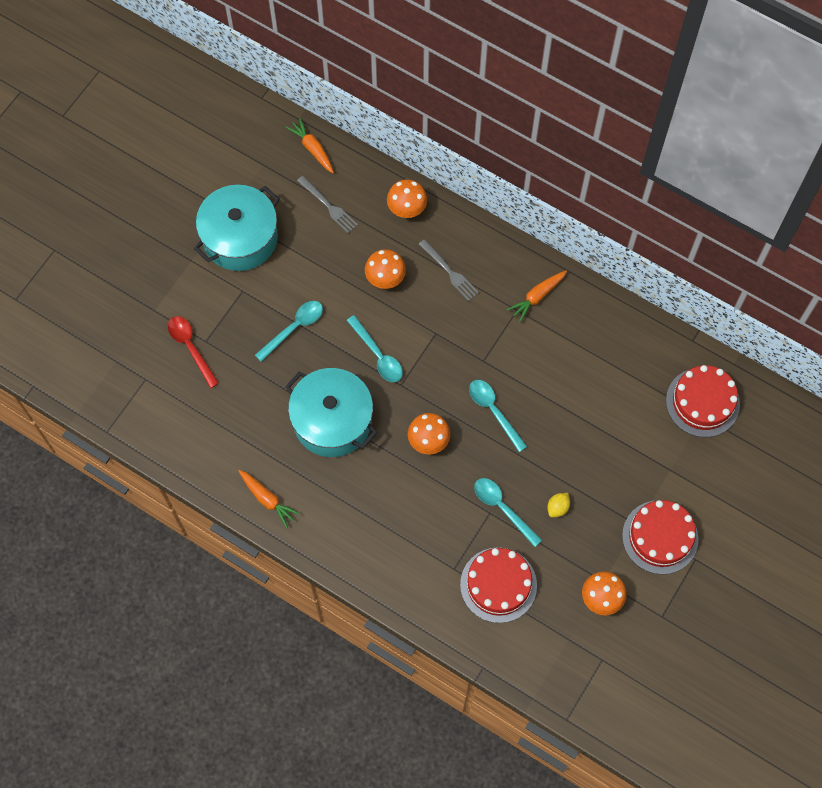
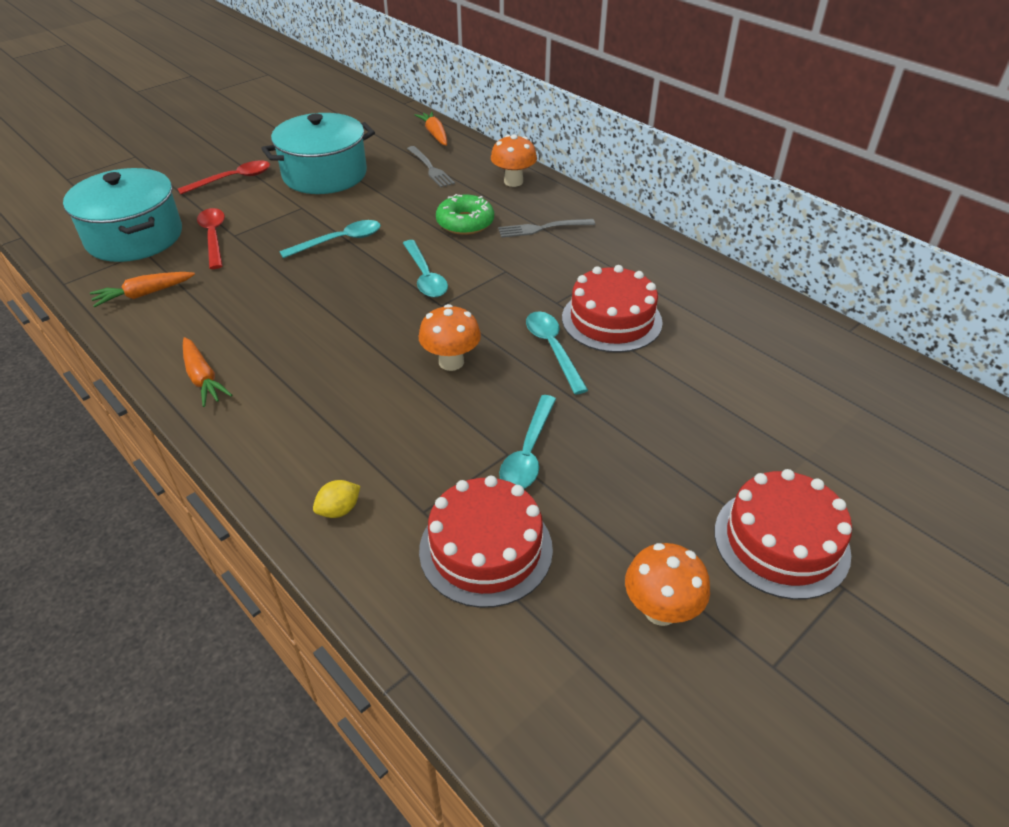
camera: 15 degrees right, 25 degrees down
(163, 265) = (233, 179): none -> red spoon
(332, 421) = (336, 321): turquoise pot -> turquoise pot (134, 237)
(385, 279) = (465, 223): orange mushroom -> green donut
(449, 272) = (542, 228): grey fork -> grey fork turned 105 degrees clockwise
(502, 508) = (528, 452): turquoise spoon -> turquoise spoon turned 135 degrees counterclockwise
(537, 297) = (643, 262): orange carrot -> orange carrot (144, 294)
(558, 508) = (615, 469): yellow lemon -> yellow lemon (339, 510)
(702, 402) = (863, 392): red cake -> red cake (611, 320)

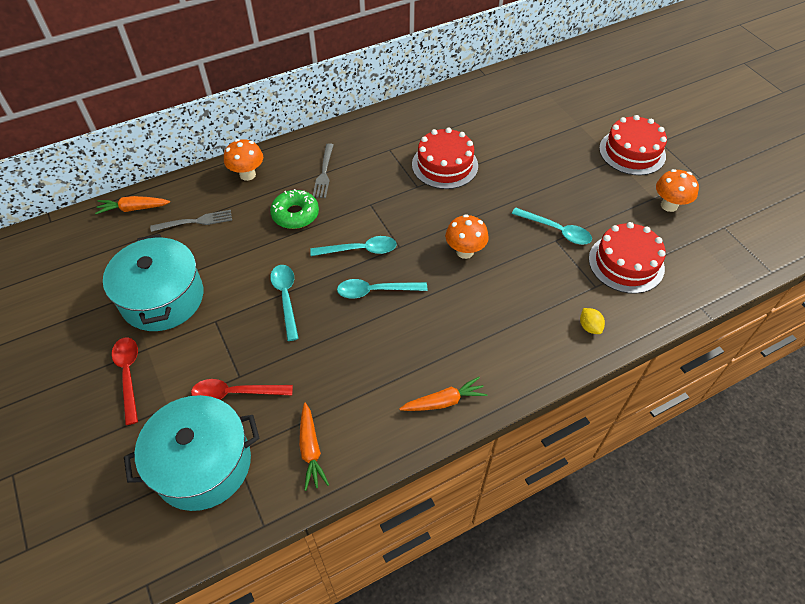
camera: 75 degrees left, 10 degrees up
(553, 349) = (466, 199): turquoise spoon -> turquoise spoon (375, 291)

